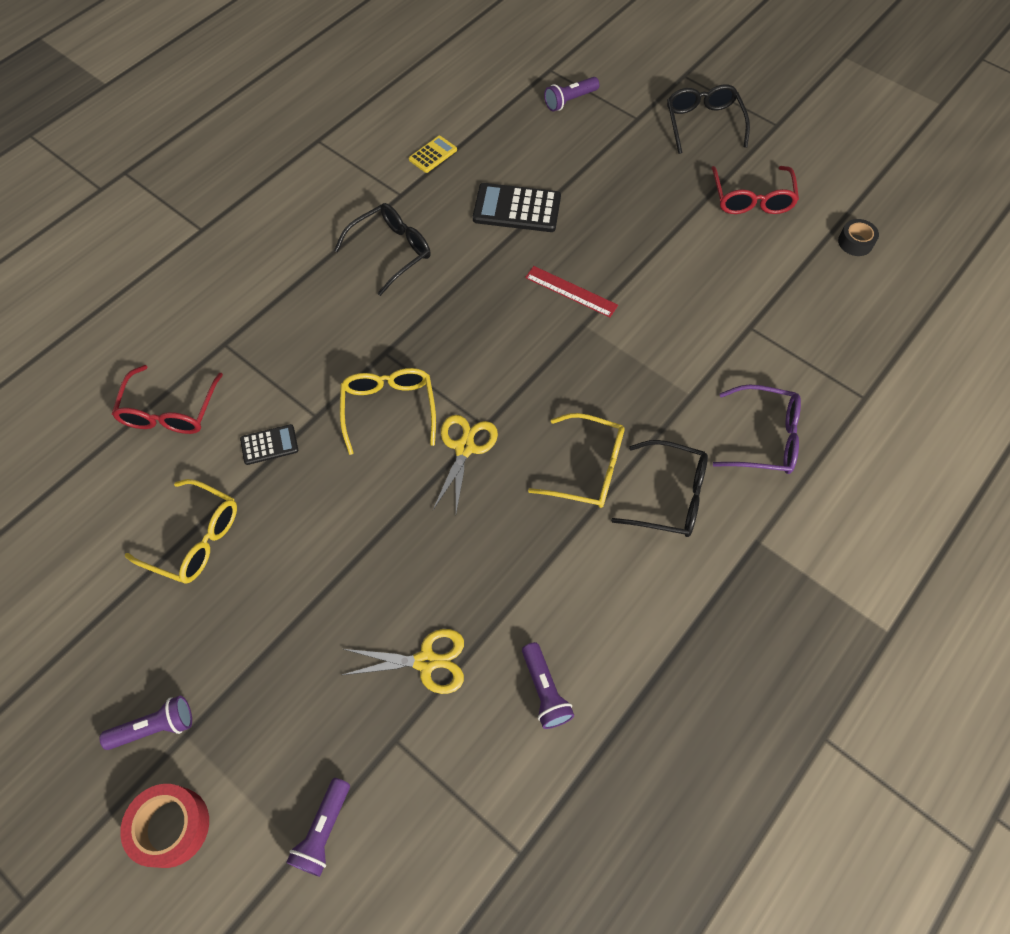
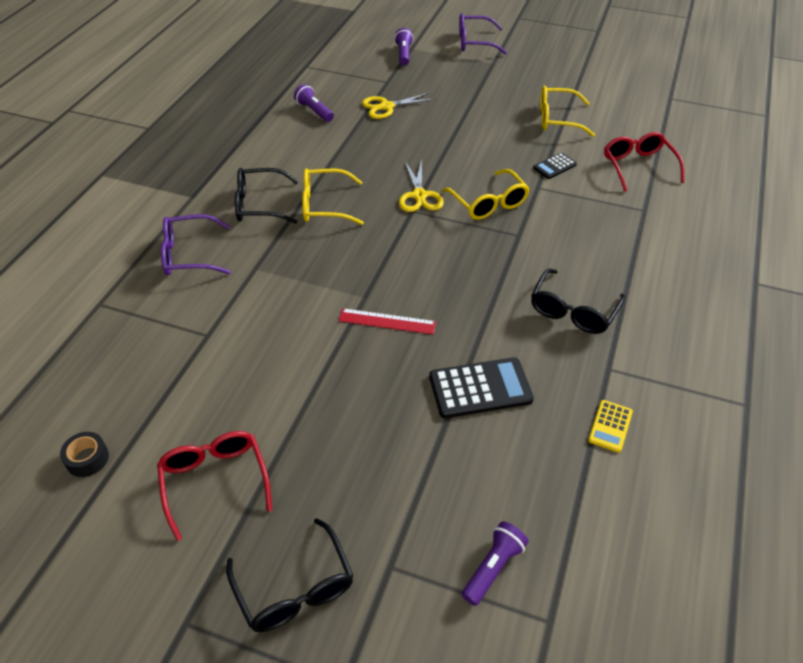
camera: 160 degrees right, 15 degrees down
(155, 727) = (510, 62): purple flashlight -> none
(171, 826) = (474, 42): red tape -> purple glasses

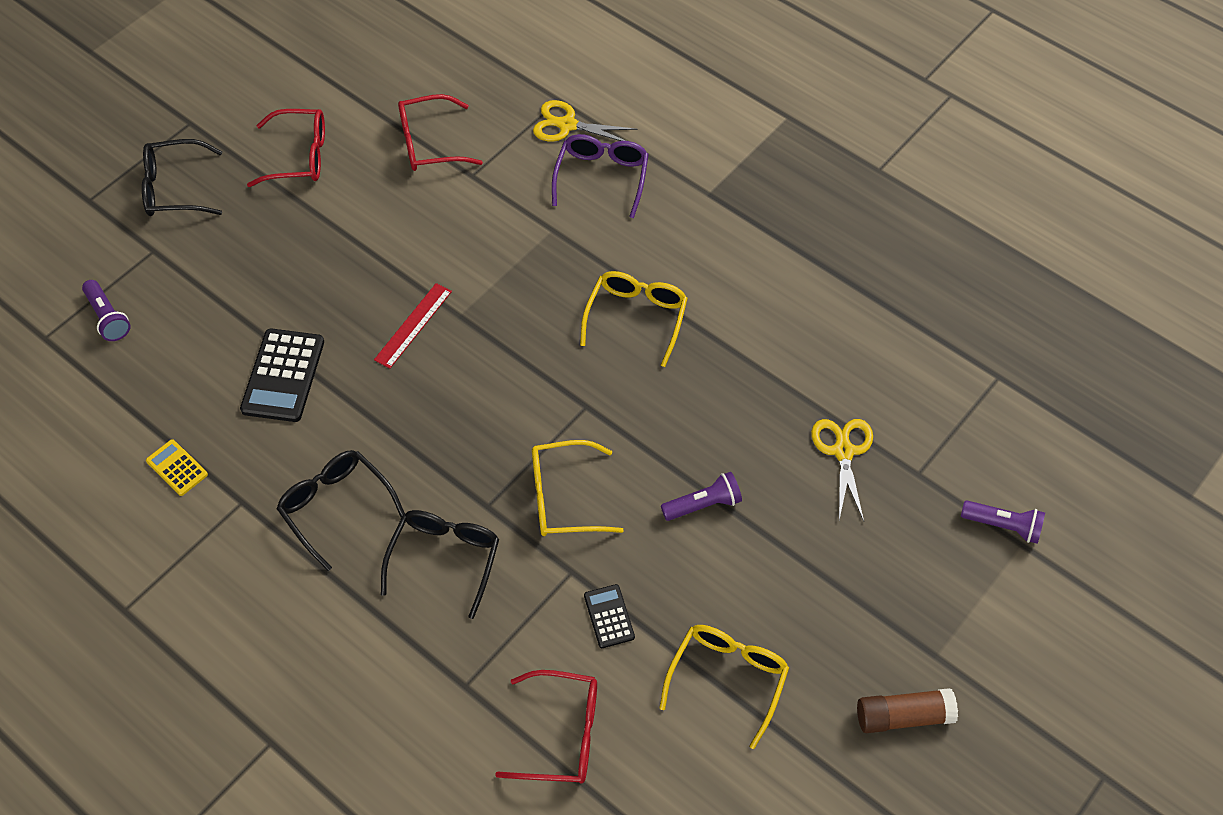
camera: 110 degrees right, 10 degrees up
(87, 459) = (370, 80): black tape -> none
(173, 378) = (429, 144): none -> red glasses
(259, 204) = (665, 254): black glasses -> black glasses (445, 558)
(314, 111) = (861, 358): purple flashlight -> purple flashlight (704, 504)
(419, 196) = (612, 424): yellow scissors -> yellow scissors (567, 125)
(474, 42) = (1019, 655): purple glasses -> none
(532, 67) = (903, 716): none -> brown glue stick

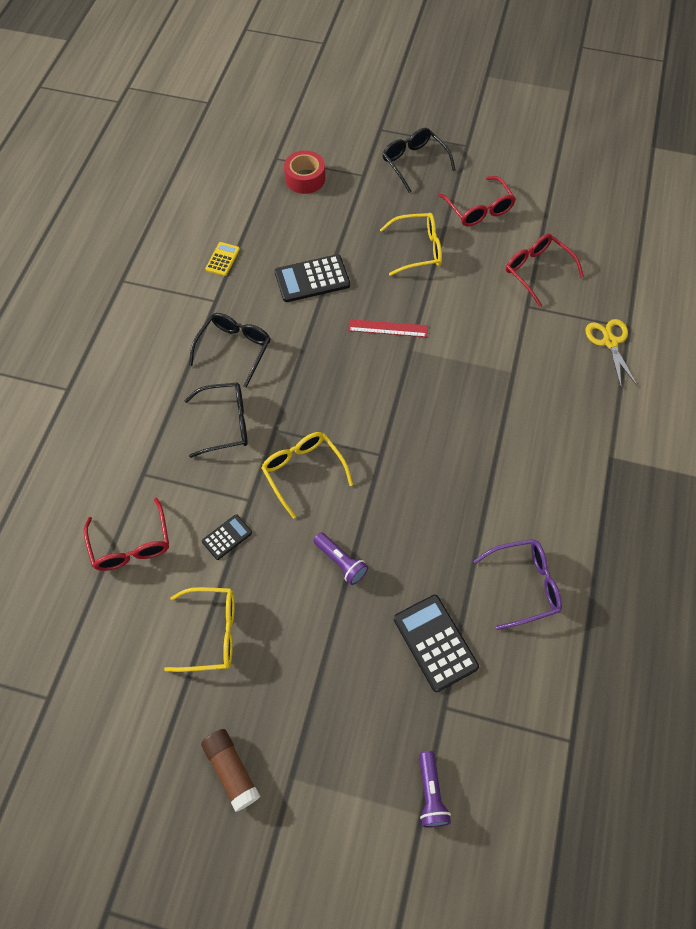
camera: 65 degrees right, 5 degrees up
(108, 318) = (305, 178): purple flashlight -> red tape
(602, 177) = (579, 383): purple glasses -> purple glasses (525, 585)
(636, 317) = (471, 455): yellow glasses -> yellow glasses (418, 249)
(843, 451) = (435, 642): yellow scissors -> black calculator

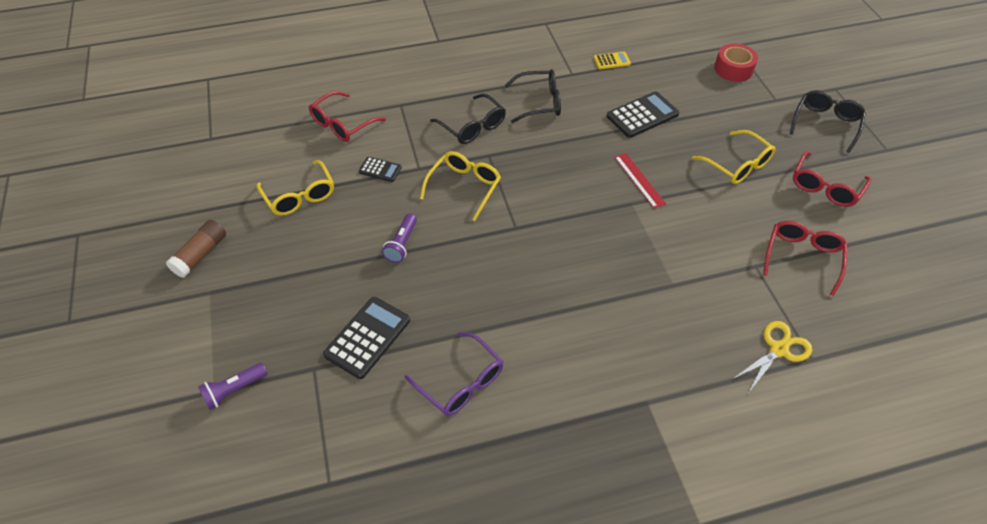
camera: 60 degrees right, 10 degrees down
(312, 279) = (642, 115): black calculator -> black calculator turned 105 degrees clockwise

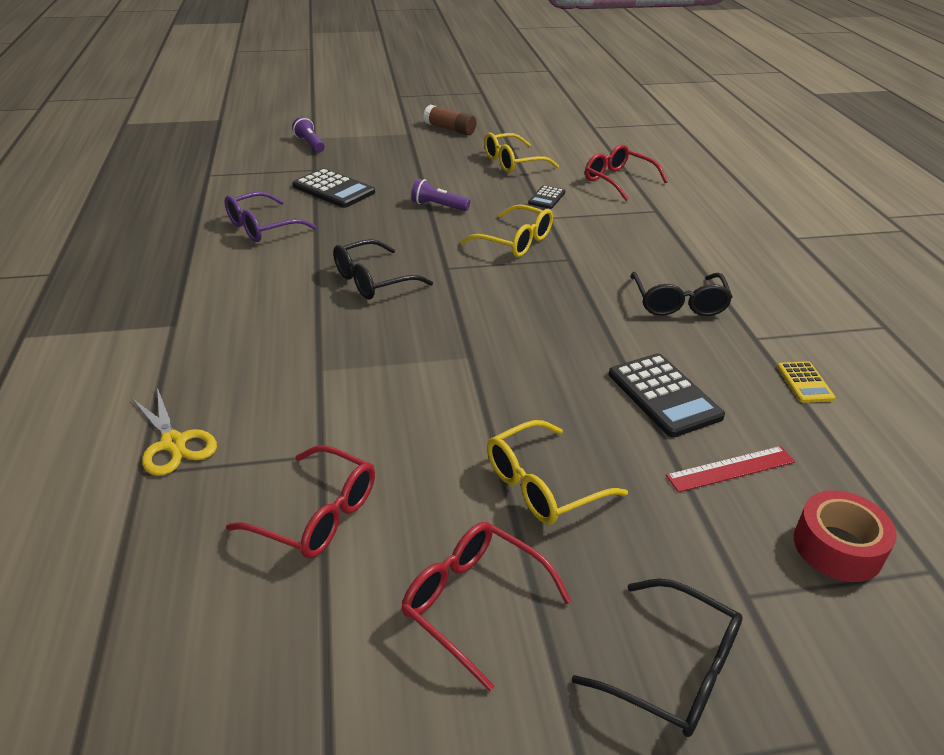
camera: 95 degrees right, 15 degrees down
(473, 127) = (621, 252): black glasses -> black glasses (372, 281)
(639, 180) = (515, 370): red ruler -> red ruler (731, 469)

